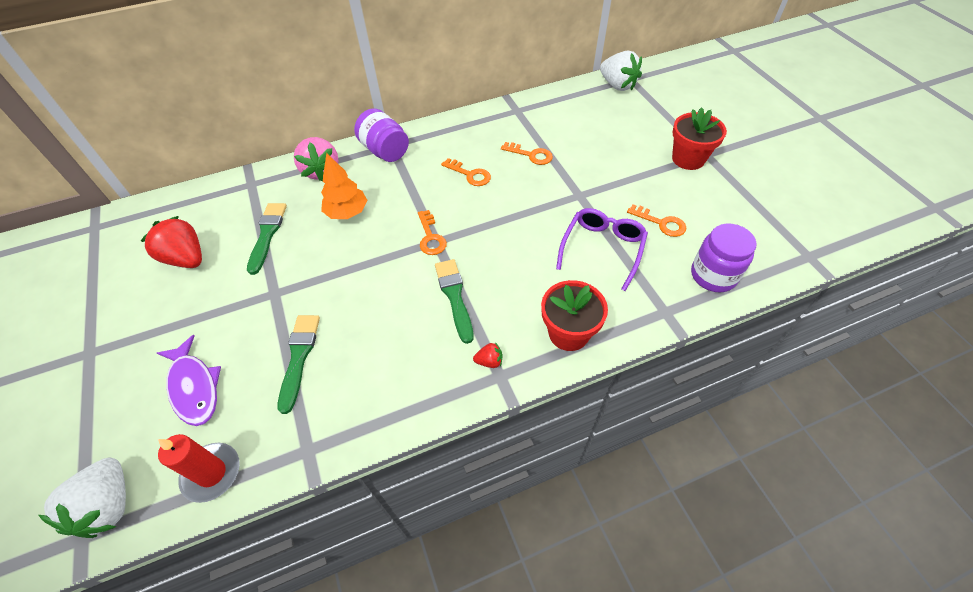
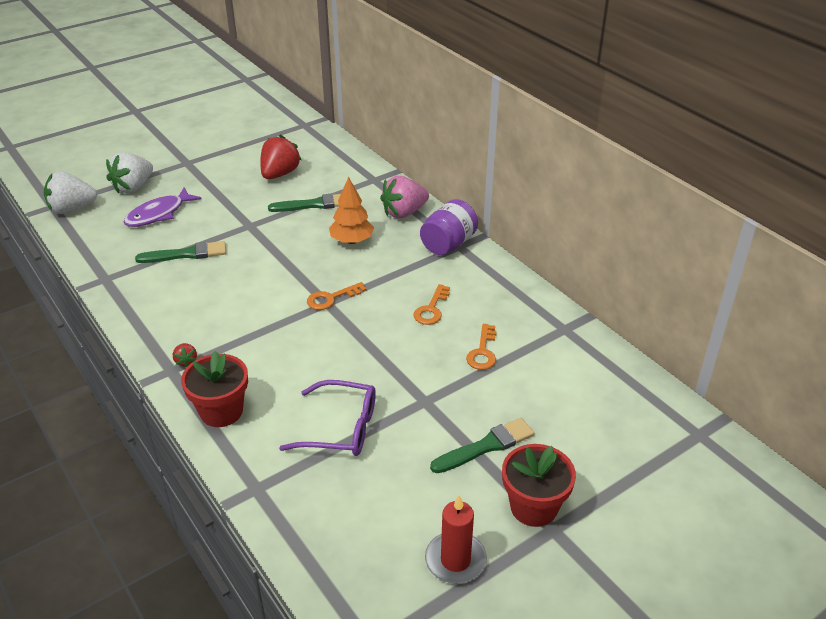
camera: 75 degrees right, 15 degrees down
(212, 473) = (90, 241): red candle -> red candle (455, 560)
(454, 297) = (258, 327): green brush -> green brush (486, 446)
(617, 85) = (673, 421): white strawberry -> white strawberry (133, 187)
(661, 223) = (396, 480): orange key -> none
(713, 275) = (317, 534): purple jar -> none

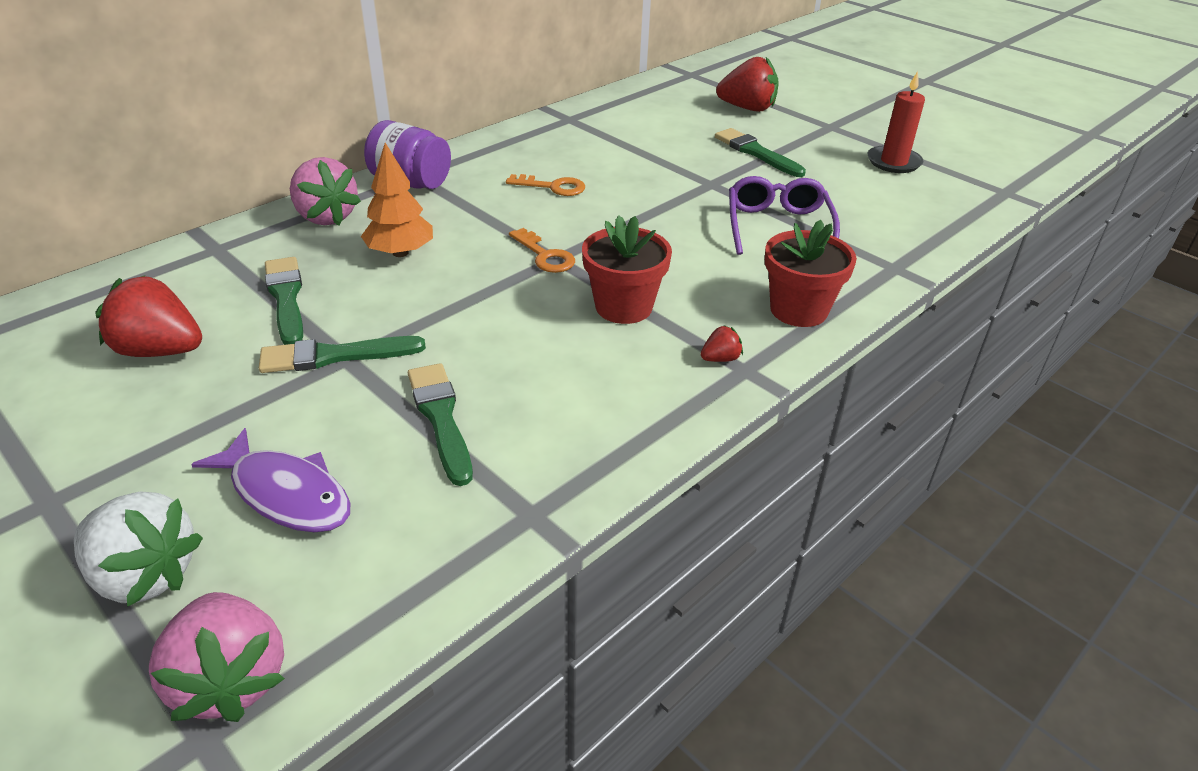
camera: 100 degrees left, 0 degrees up
(72, 209) = (230, 679): white strawberry -> pink strawberry
(253, 222) = (335, 356): none -> green brush
(483, 352) = (620, 157): orange key -> none
(533, 507) = (813, 133): red flower pot -> red flower pot (623, 307)
(600, 464) = (747, 108): none -> red strawberry

